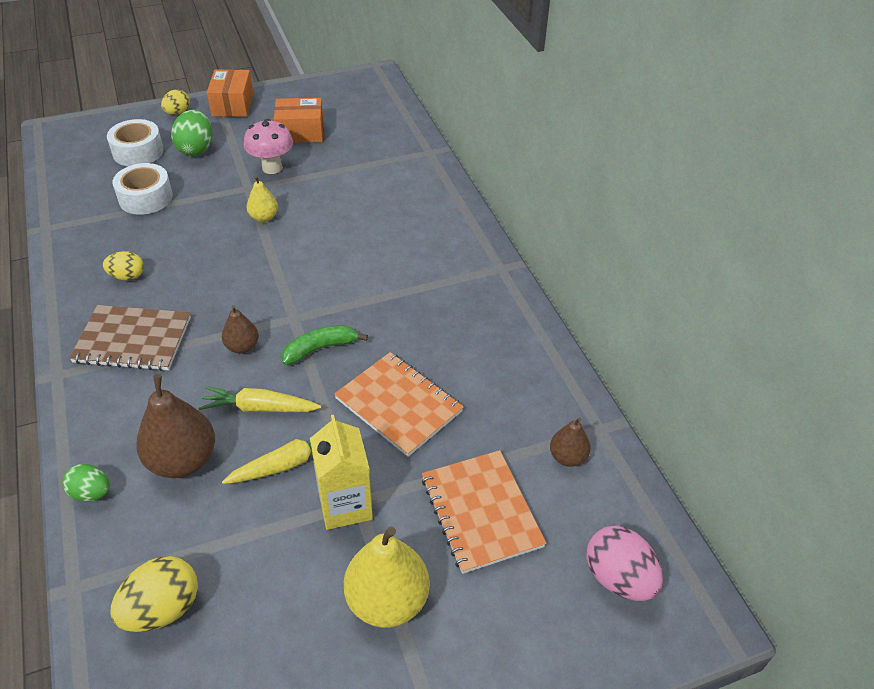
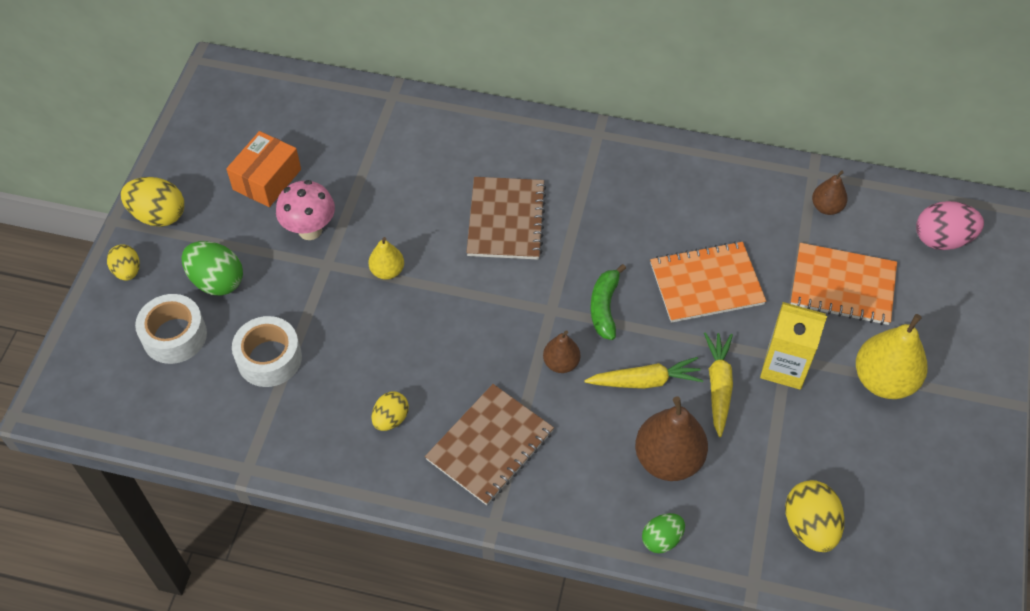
camera: 55 degrees left, 10 degrees up
(232, 105) = (158, 215): orange box -> yellow egg
(259, 408) = (645, 381): yellow carrot -> yellow carrot turned 135 degrees counterclockwise
(363, 255) = (506, 220): none -> brown notebook

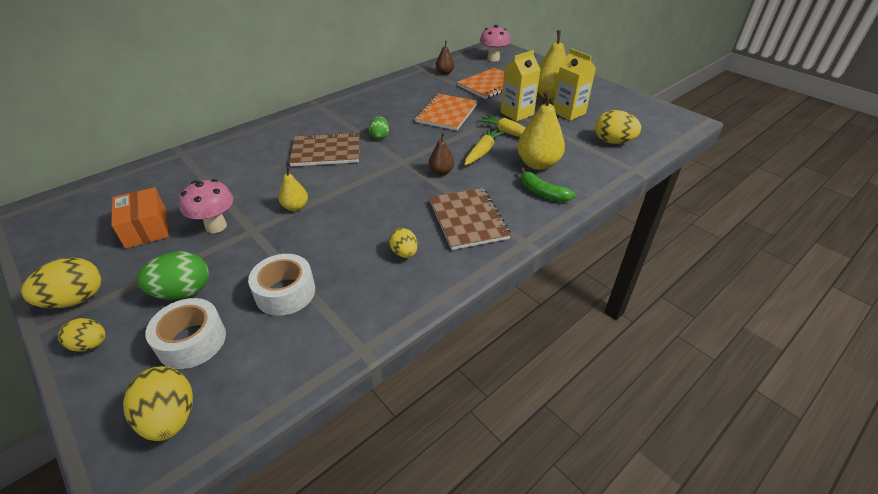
camera: 55 degrees left, 15 degrees down
(105, 385) = (170, 418): none -> yellow egg
(506, 220) = (326, 151): brown notebook -> brown notebook turned 45 degrees counterclockwise
(604, 307) = (423, 145): green banana -> green banana (542, 193)
(661, 539) = (586, 186): green egg -> green egg (380, 136)
(668, 459) = (538, 164): brown pear -> yellow pear
(849, 431) = (568, 112): none -> yellow carton
(942, 239) = (493, 59): pink egg -> pink mushroom

